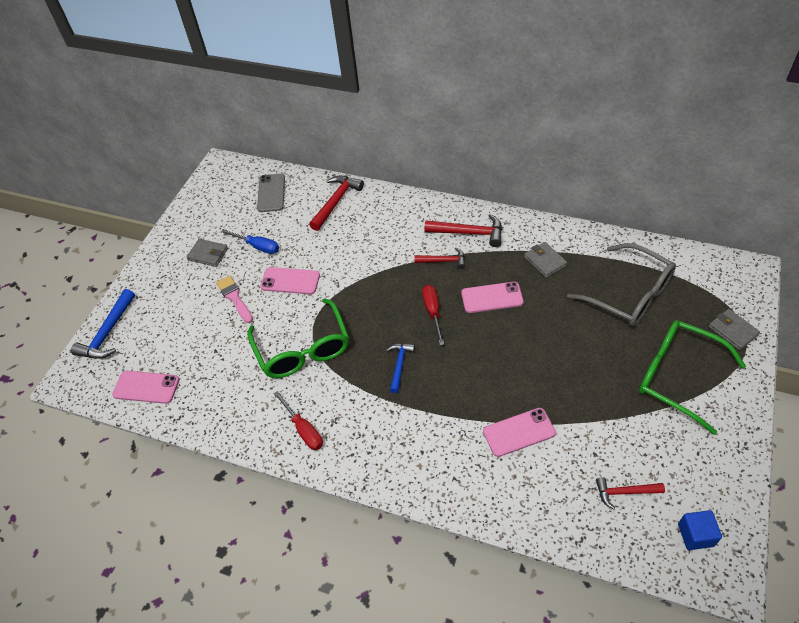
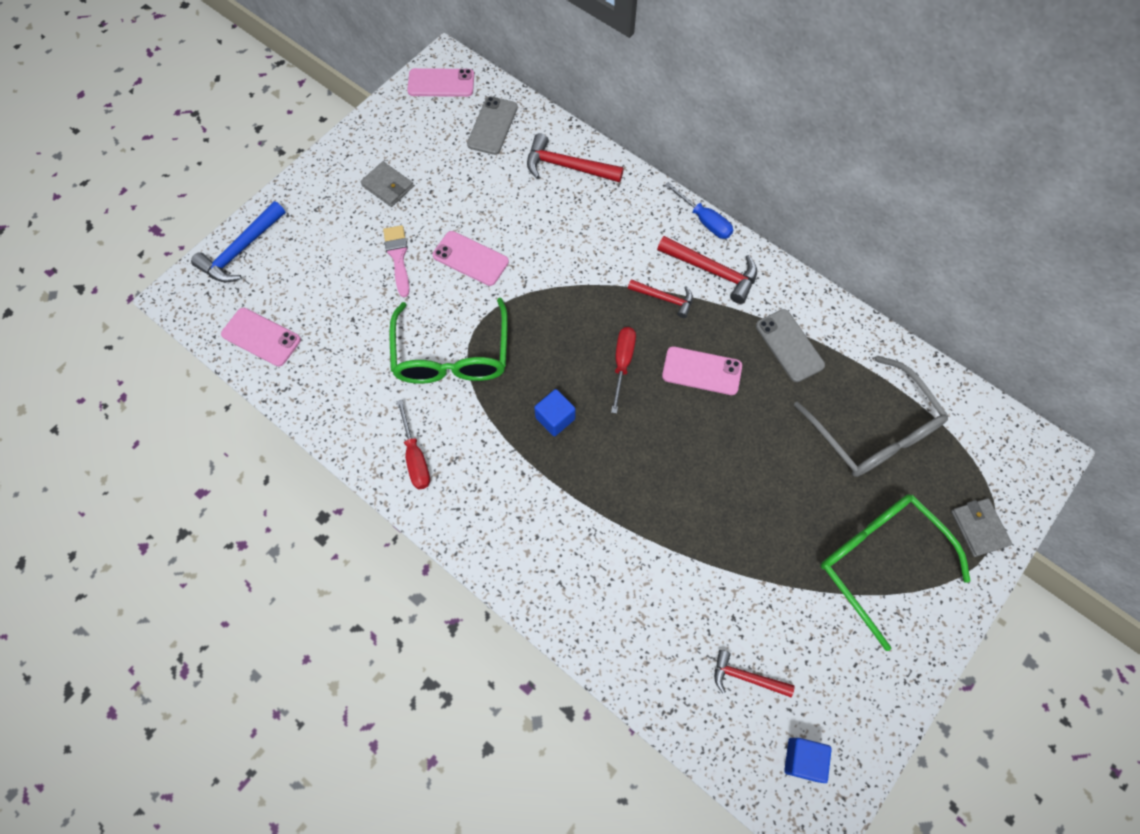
camera: 15 degrees right, 15 degrees up
(258, 246) = (449, 196): blue screwdriver -> blue screwdriver (704, 220)
(336, 201) = (567, 166): red hammer -> red hammer turned 120 degrees counterclockwise
(399, 365) = (555, 418): blue hammer -> blue cube
(519, 432) = (657, 556): pink phone -> pink phone (441, 83)
(545, 261) = (789, 345): grey wallet -> grey phone

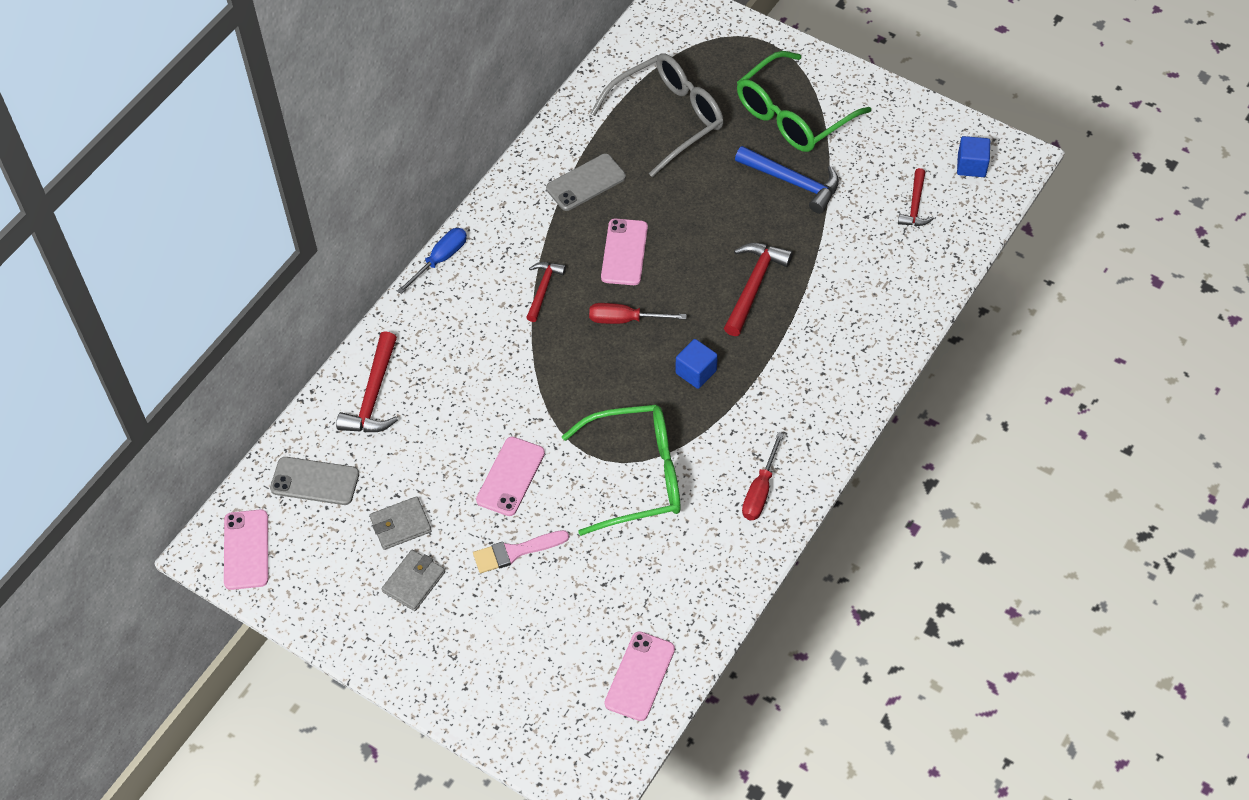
camera: 95 degrees left, 10 degrees down
(241, 250) = (523, 730): blue hammer -> blue hammer (793, 182)
(415, 457) = (760, 491): red screwdriver -> red screwdriver turned 135 degrees clockwise
(713, 271) = (505, 249): red hammer -> red hammer (754, 285)
(978, 528) = (749, 48): grey wallet -> grey wallet (401, 525)

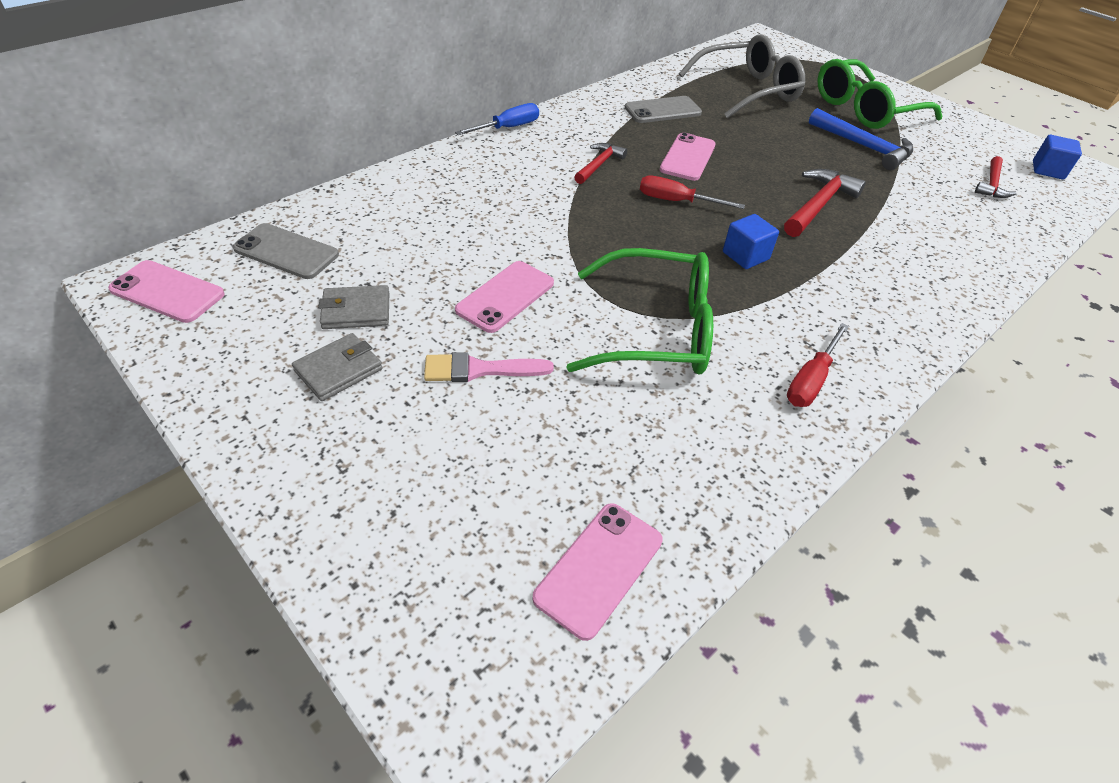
camera: 10 degrees right, 10 degrees down
(246, 550) = (167, 292): pink phone -> pink phone turned 75 degrees counterclockwise
(373, 396) = (391, 201): red hammer -> none

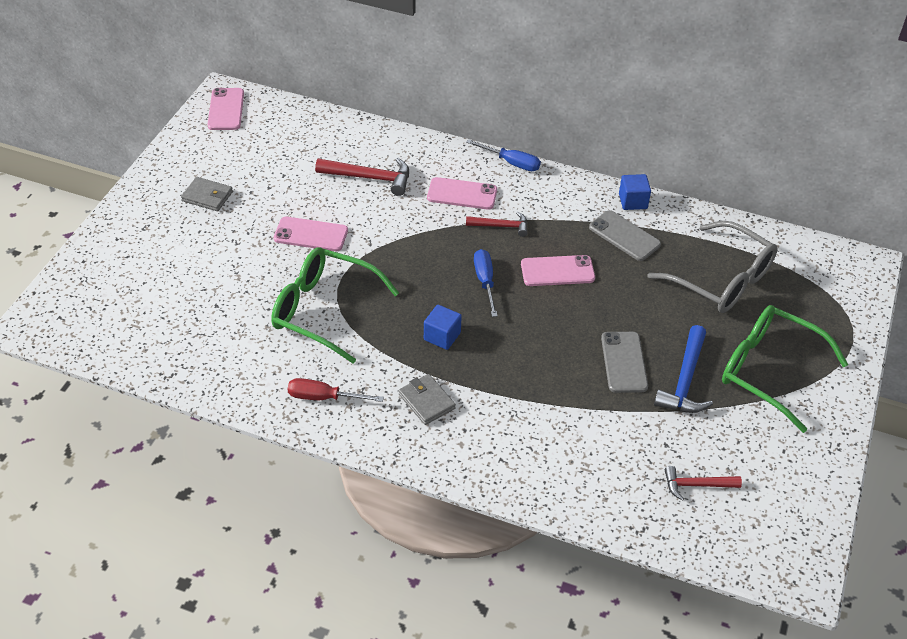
camera: 65 degrees right, 0 degrees up
(286, 252) = (288, 132): grey phone -> grey phone (624, 362)
(356, 311) = (257, 181): grey wallet -> grey wallet (426, 401)
(480, 369) = (240, 248): pink brush -> none
(599, 568) = (130, 339): pink phone -> pink phone (462, 194)
(655, 330) = (324, 311): green glasses -> green glasses turned 135 degrees clockwise
(676, 201) = (485, 282): red screwdriver -> blue screwdriver
(818, 205) = (551, 365): red hammer -> red hammer (370, 178)
(1047, 170) = (771, 532): blue cube -> blue cube (633, 201)

